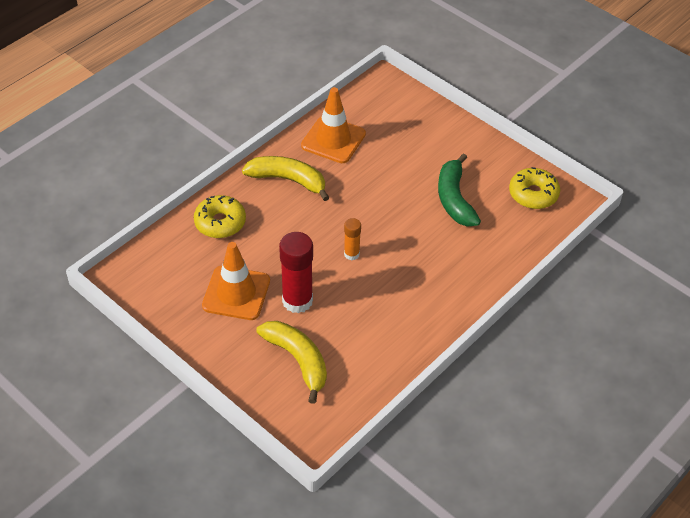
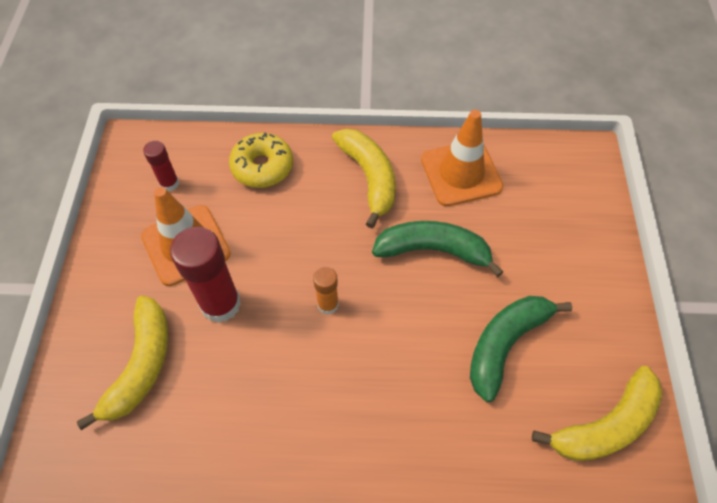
camera: 50 degrees right, 10 degrees up
(178, 274) = (169, 183): none -> red glue stick
(369, 187) = (433, 250): none -> green banana
(533, 194) = (605, 425): yellow donut -> yellow banana

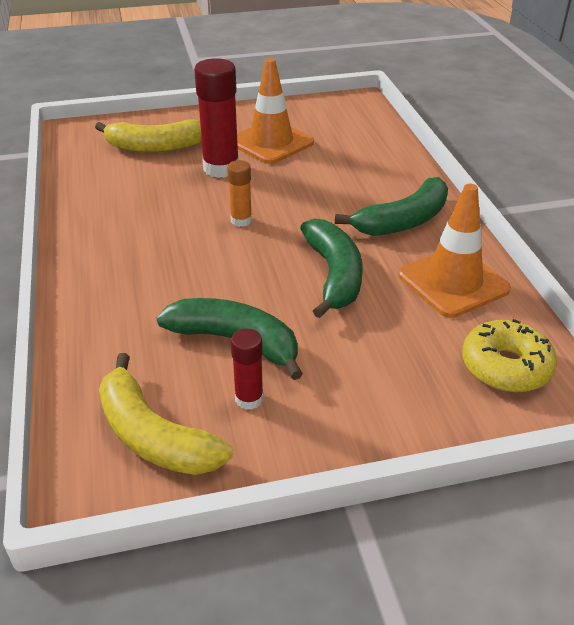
camera: 75 degrees right, 20 degrees down
(169, 183) = (328, 123): red glue stick -> red glue stick (249, 399)
(262, 167) = (375, 161): yellow donut -> yellow donut (505, 366)
(369, 177) = (403, 221): yellow banana -> green banana

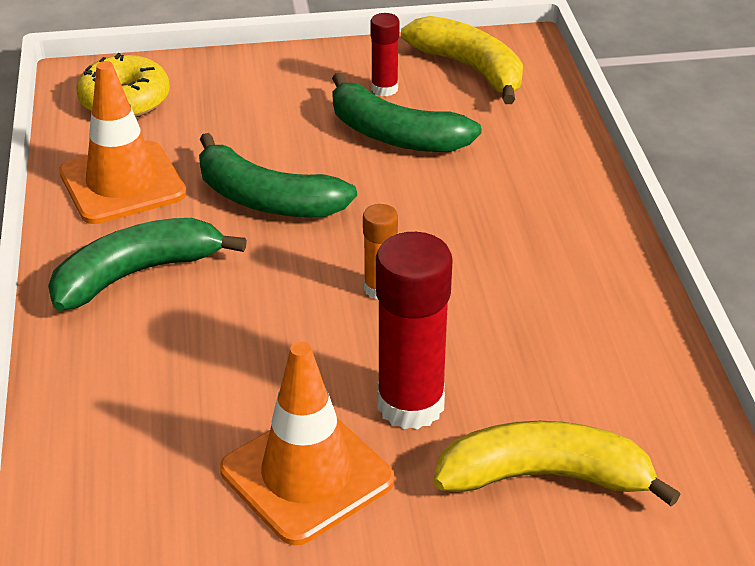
camera: 175 degrees left, 0 degrees up
(334, 275) = (266, 199): green banana -> green banana turned 60 degrees counterclockwise

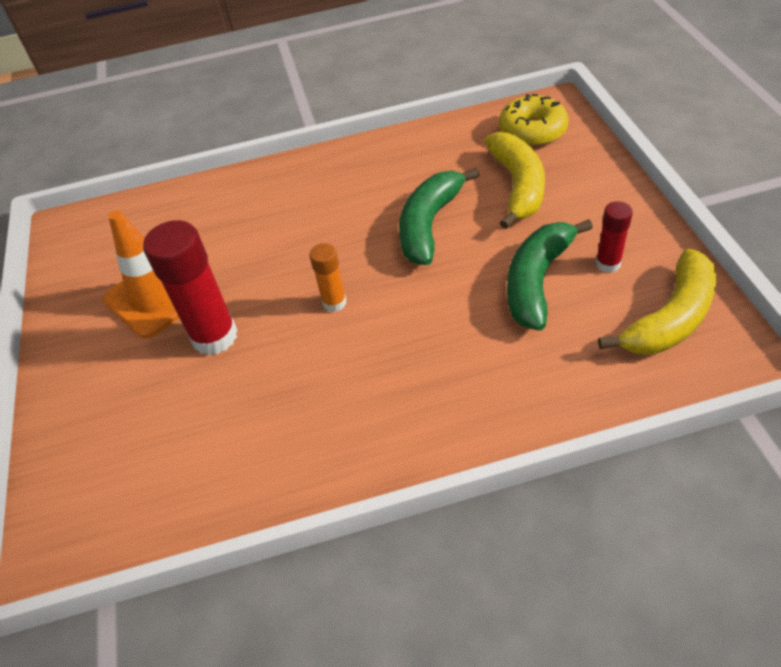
camera: 90 degrees right, 10 degrees up
(122, 183) = (432, 154): orange traffic cone -> none
(137, 274) = (338, 184): green banana -> none
(545, 477) = (141, 419): yellow banana -> yellow banana (517, 186)

